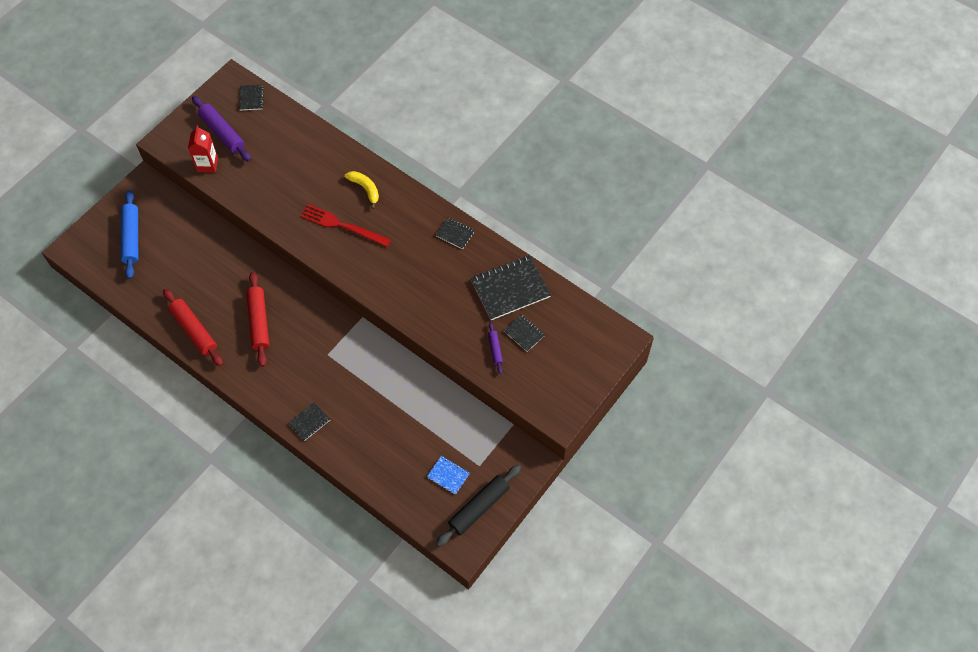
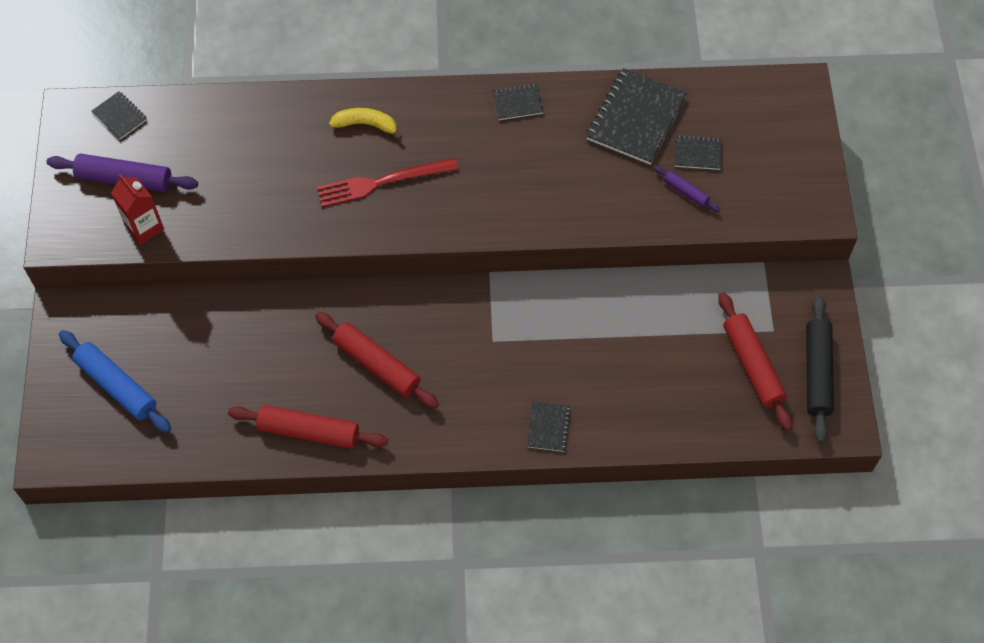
camera: 40 degrees left, 0 degrees up
(448, 475) = (752, 365): blue notebook -> red rolling pin

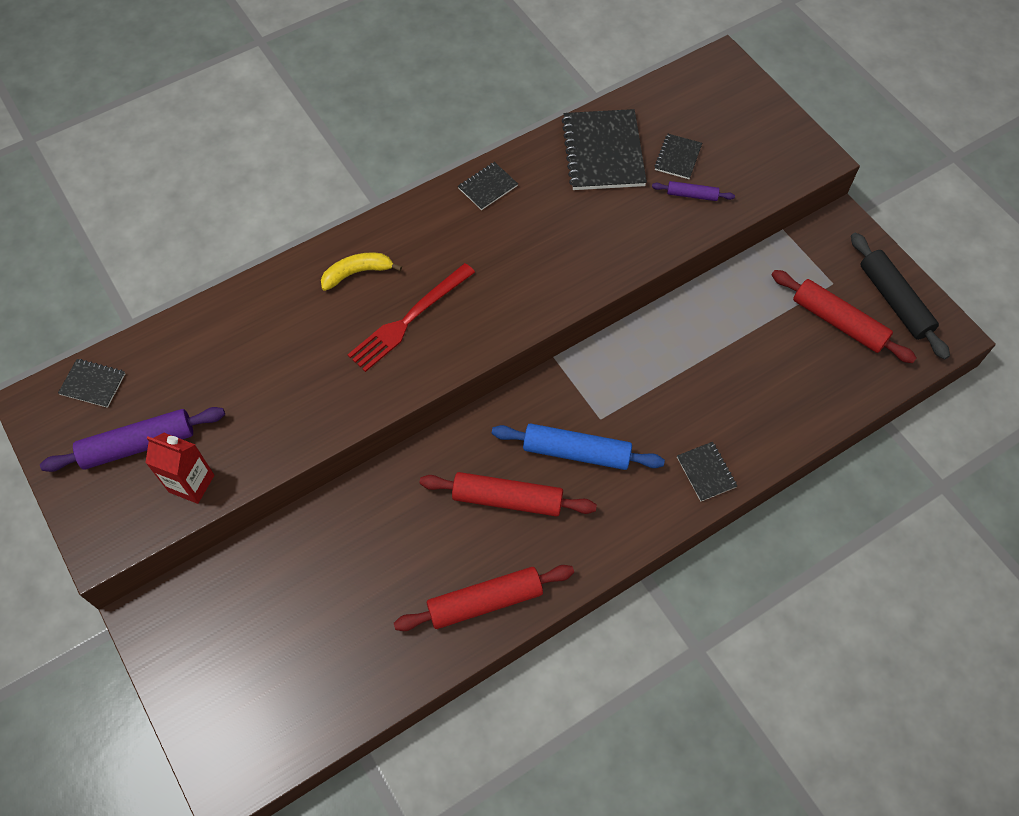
camera: 30 degrees left, 0 degrees up
(116, 386) = (254, 665): blue rolling pin -> blue rolling pin (576, 452)
(697, 153) = (678, 157): black notebook -> black notebook turned 45 degrees counterclockwise

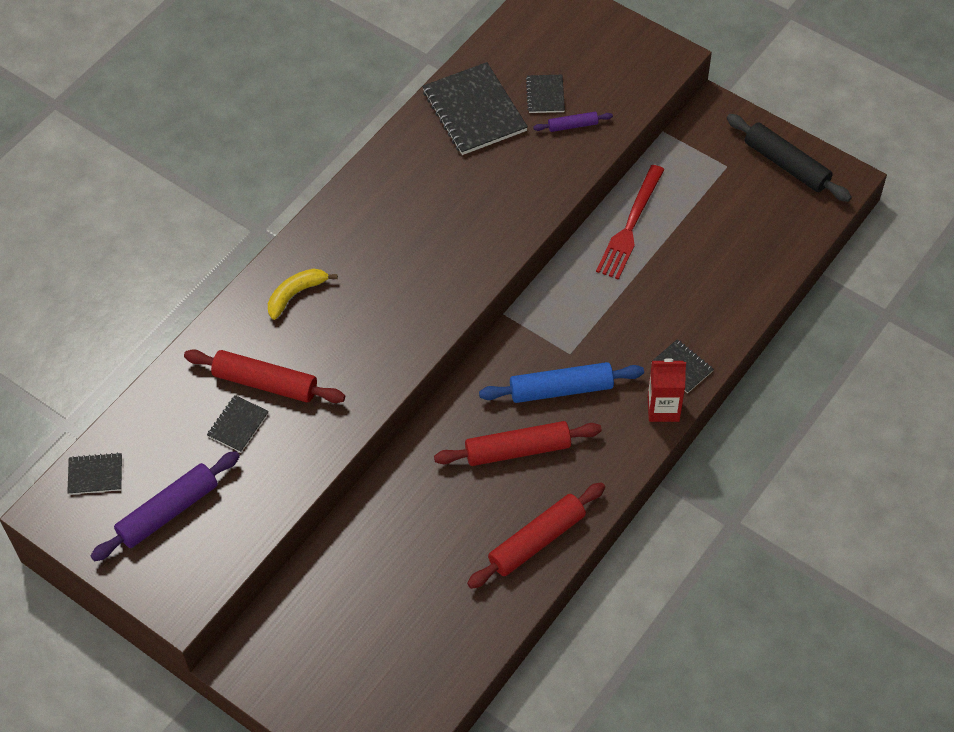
camera: 20 degrees left, 5 degrees down
(191, 483) = (236, 527): red carton -> red carton (663, 408)
(409, 319) = (365, 320): red fork -> red fork (630, 226)
(488, 187) = (381, 177): black notebook -> black notebook (238, 425)
(838, 322) = (745, 199): red rolling pin -> red rolling pin (265, 383)

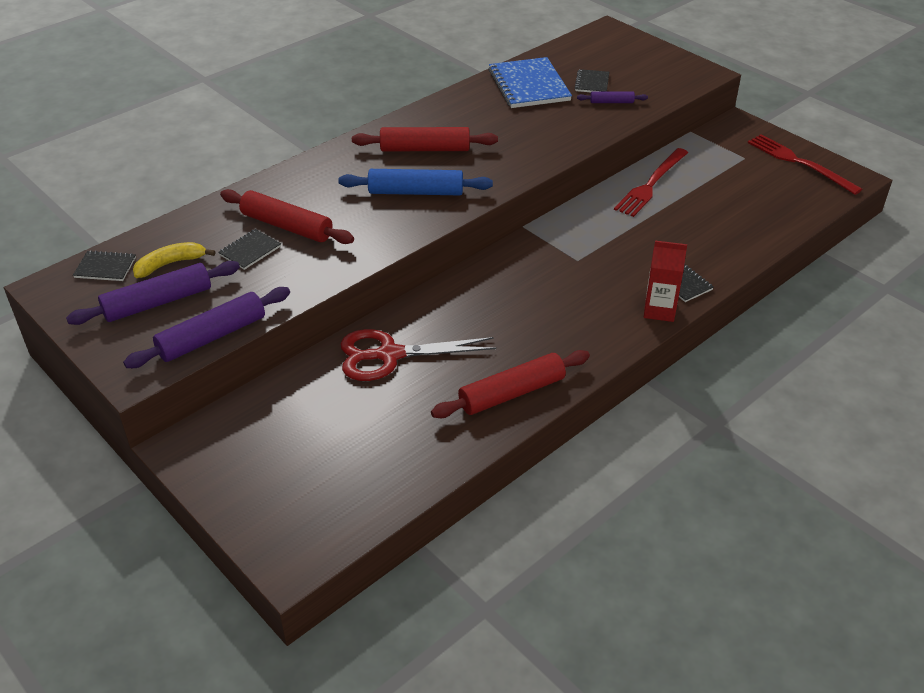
camera: 10 degrees right, 15 degrees down
(239, 546) = (212, 337): none -> purple rolling pin
(296, 294) = (337, 174): yellow banana -> yellow banana (170, 264)
(406, 515) = (389, 355): none -> red scissors
(474, 111) = (529, 85): black notebook -> blue notebook
(518, 450) = (511, 321): red rolling pin -> red rolling pin (425, 149)
(561, 389) = (563, 284): blue rolling pin -> blue rolling pin (415, 192)
(786, 164) = (799, 163): black rolling pin -> red fork

